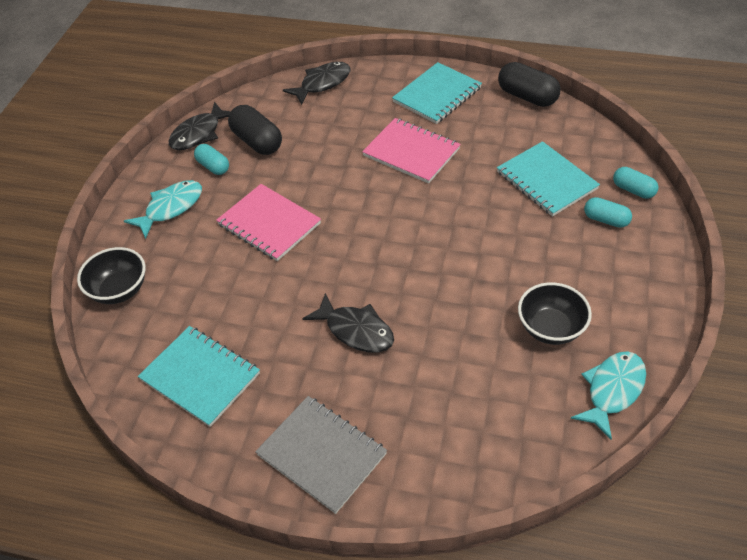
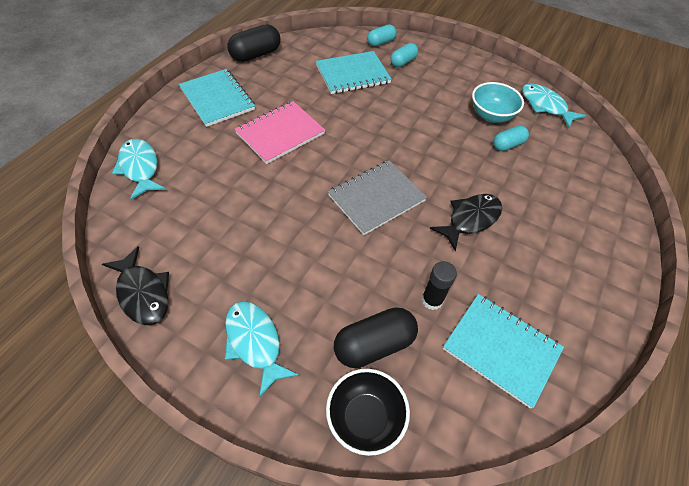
camera: 80 degrees left, 5 degrees up
(200, 377) = (501, 349): turquoise notebook -> turquoise notebook turned 75 degrees clockwise
(213, 166) = (209, 288): turquoise capsule -> turquoise capsule (507, 145)
(241, 314) = (432, 300): none -> black glue stick
(257, 141) = (193, 240): black capsule -> black capsule (374, 345)
(269, 224) = (322, 254): pink notebook -> none
(322, 83) = (140, 168): black fish -> turquoise fish
(322, 454) = (590, 270): grey notebook -> grey notebook (376, 198)
(550, 328) = (491, 115): black bowl -> turquoise bowl

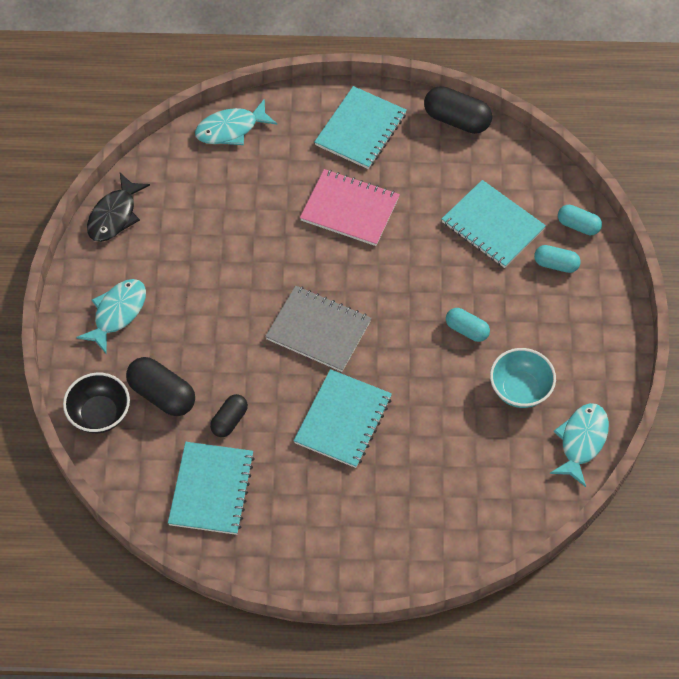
camera: 65 degrees right, 5 degrees up
(140, 168) = (231, 129): turquoise fish -> turquoise fish turned 150 degrees counterclockwise
(432, 300) = (229, 420): black glue stick -> black capsule
(470, 219) = (343, 420): black fish -> turquoise notebook
(507, 145) = (479, 421): turquoise capsule -> turquoise capsule (467, 330)

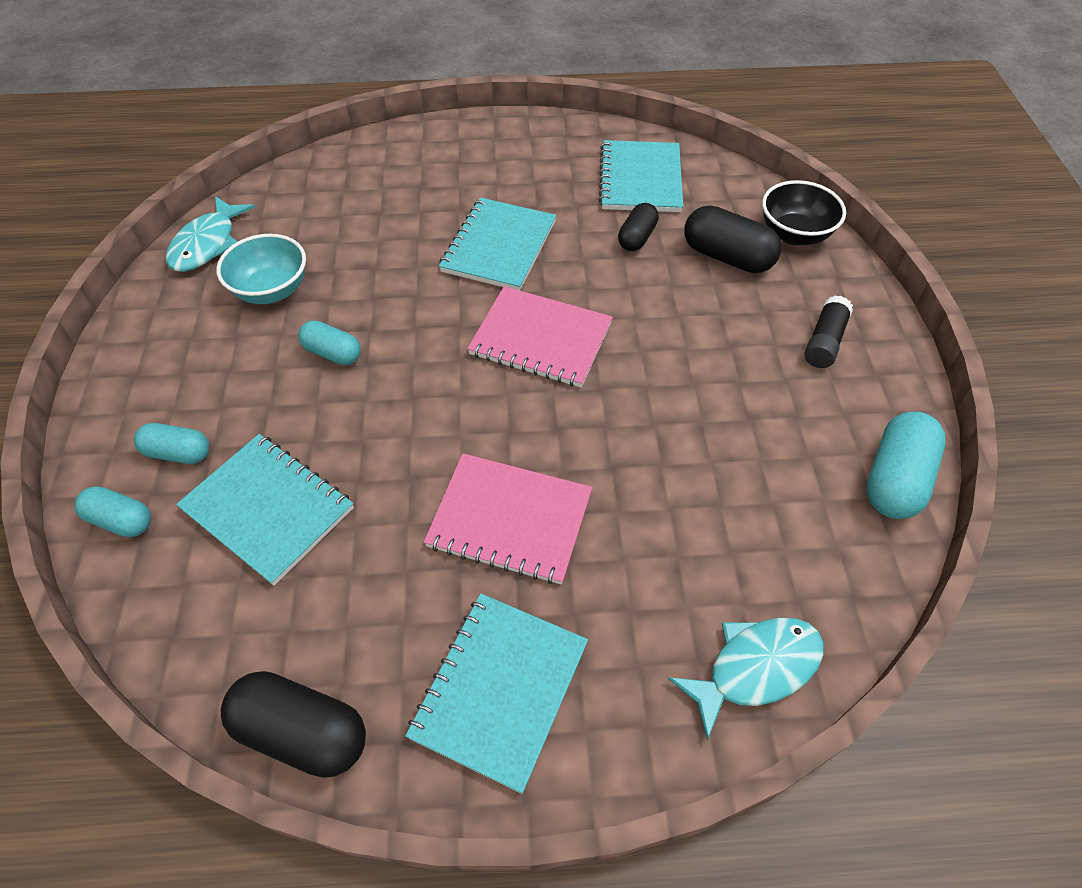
camera: 175 degrees right, 5 degrees down
(114, 215) = (895, 479): black fish -> turquoise capsule
(117, 313) = (824, 341): turquoise fish -> black glue stick
(318, 330) = (541, 339): grey notebook -> pink notebook

